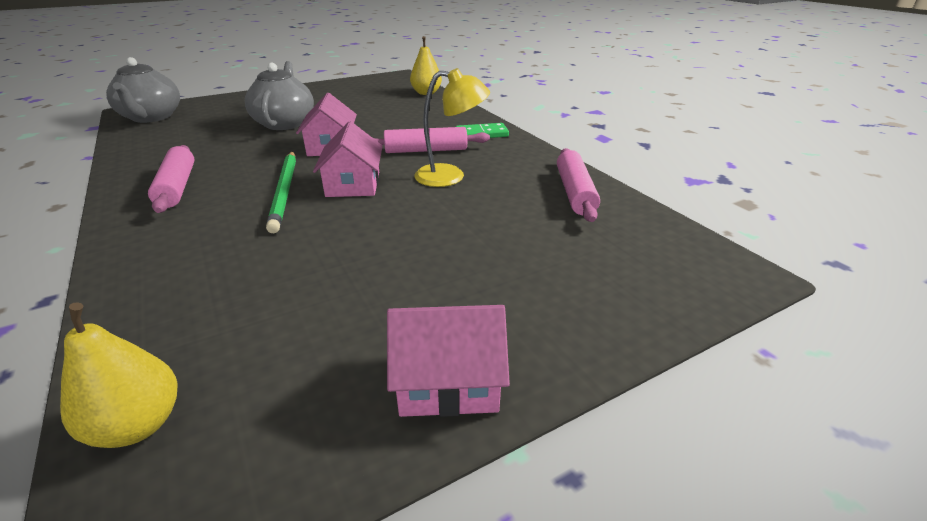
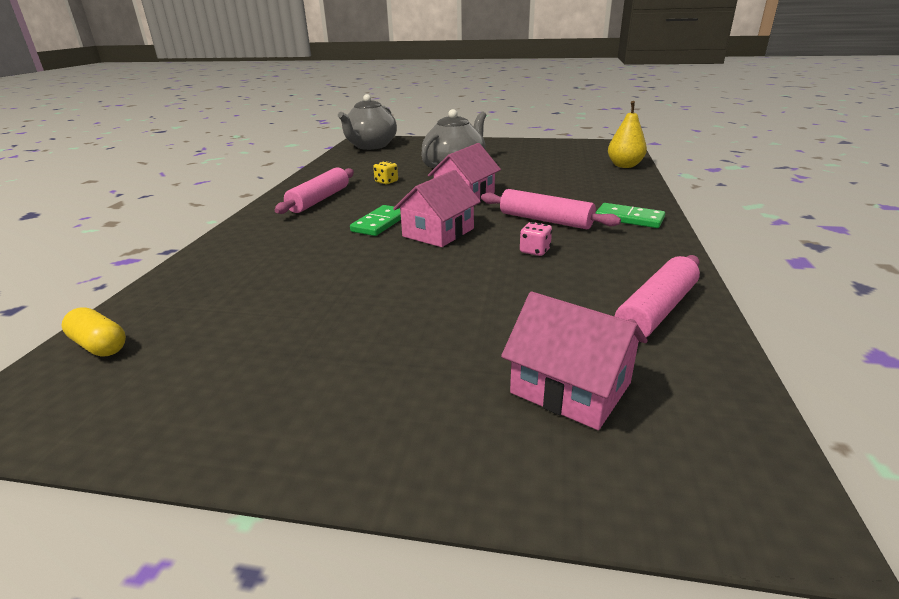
camera: 40 degrees right, 5 degrees down
(138, 425) = (99, 345): yellow pear -> yellow capsule
(230, 151) = (386, 182): none -> yellow dice
(285, 191) = (380, 223): green pencil -> green domino
(448, 380) = (279, 424): pink house -> pink house (570, 388)
(450, 176) = (535, 251): yellow lamp -> pink dice

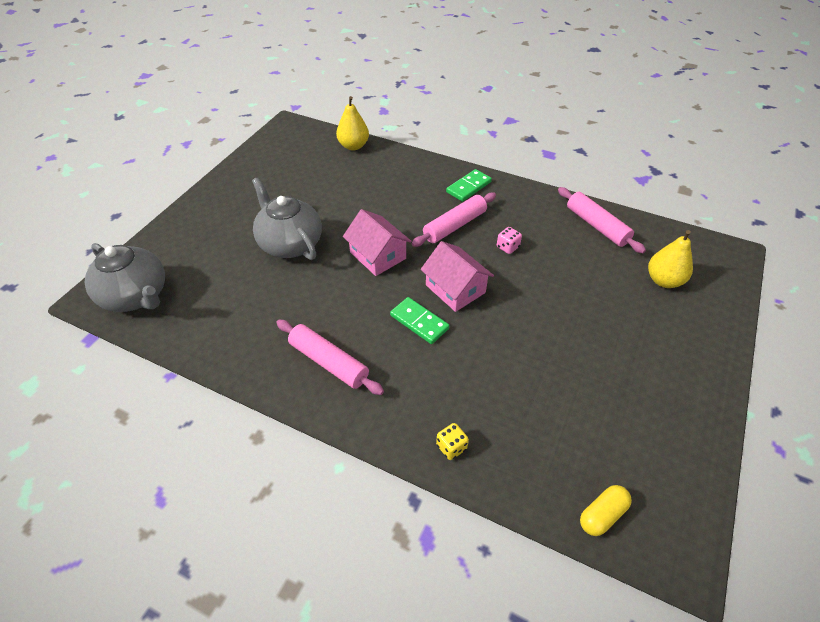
camera: 75 degrees left, 20 degrees up
(386, 182) = (301, 301): yellow dice -> yellow dice (451, 447)
(570, 388) = (663, 280): pink house -> yellow pear

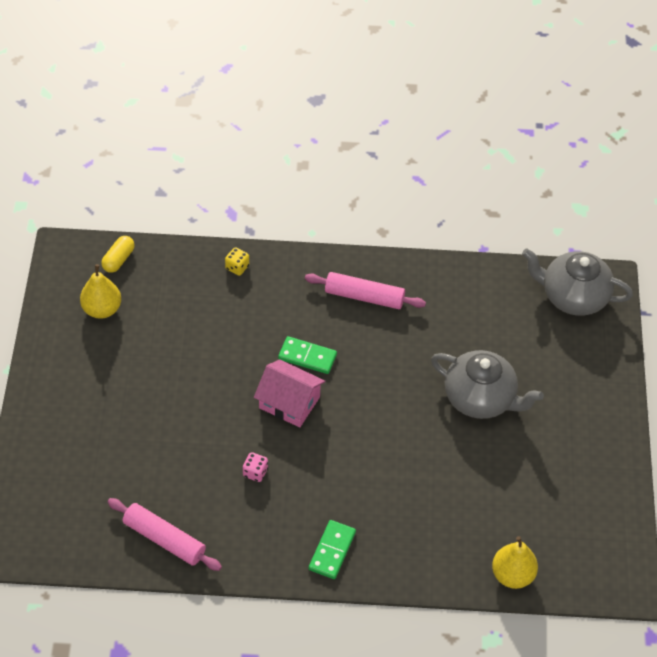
camera: 155 degrees right, 5 degrees up
(378, 255) = (384, 415): pink house -> none
(454, 226) = (323, 482): pink rolling pin -> none
(663, 280) = (84, 484): yellow pear -> yellow pear (102, 309)

